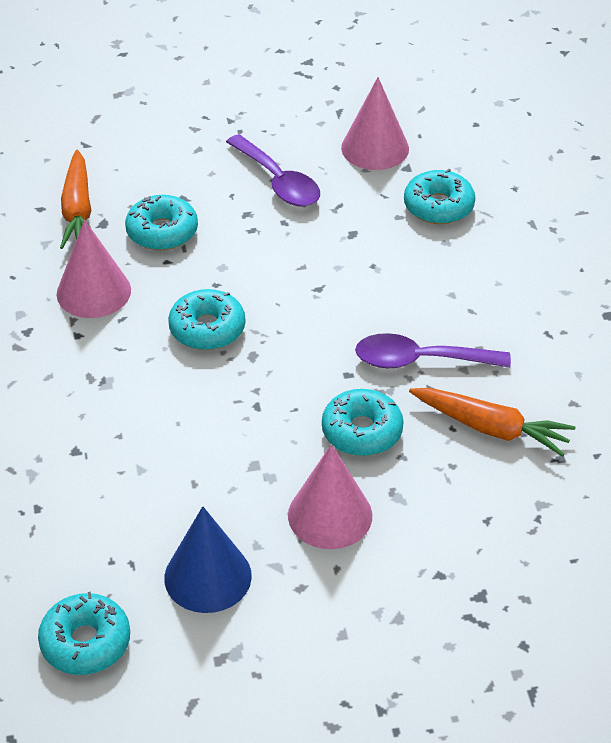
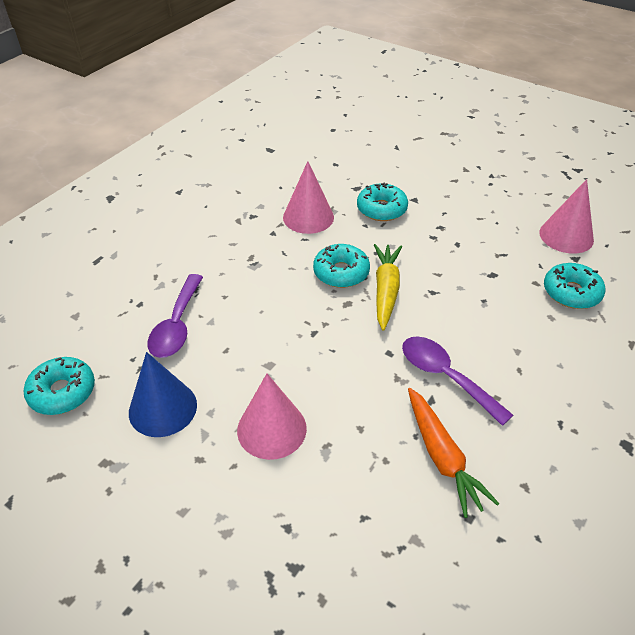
camera: 45 degrees right, 0 degrees up
(78, 210) = (352, 175): orange carrot -> none
(273, 317) = (385, 290): none -> yellow carrot
(278, 182) = (480, 221): purple spoon -> purple spoon (177, 325)
(362, 431) = (354, 393): turquoise donut -> none

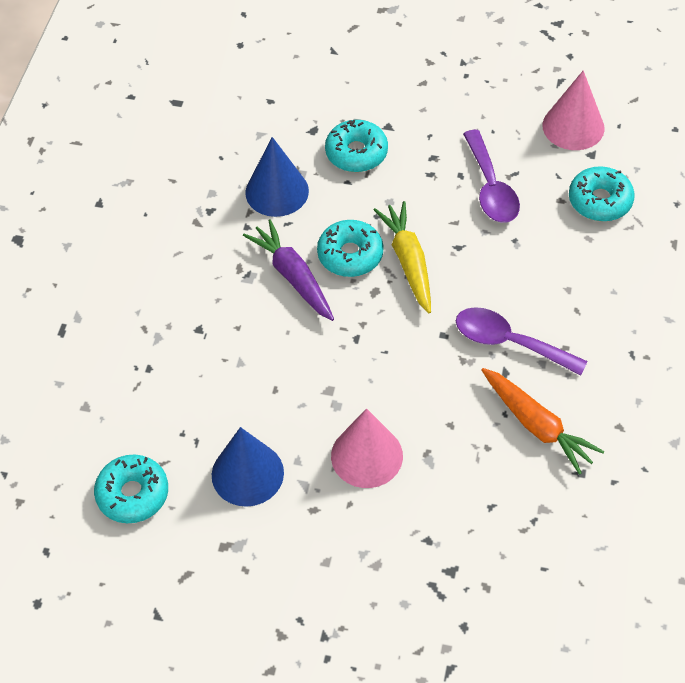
camera: 20 degrees left, 10 degrees up
(177, 325) = (206, 379): purple spoon -> purple spoon (491, 188)
(288, 274) = (293, 276): none -> purple carrot
(308, 217) = (277, 191): pink cone -> blue cone

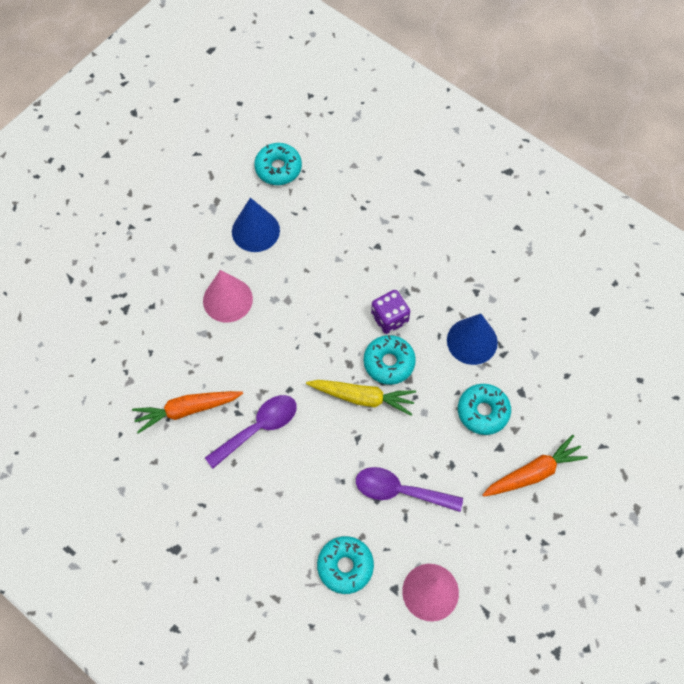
camera: 115 degrees right, 10 degrees up
(293, 276) = (389, 318): purple carrot -> purple dice
(397, 92) = (533, 472): none -> orange carrot

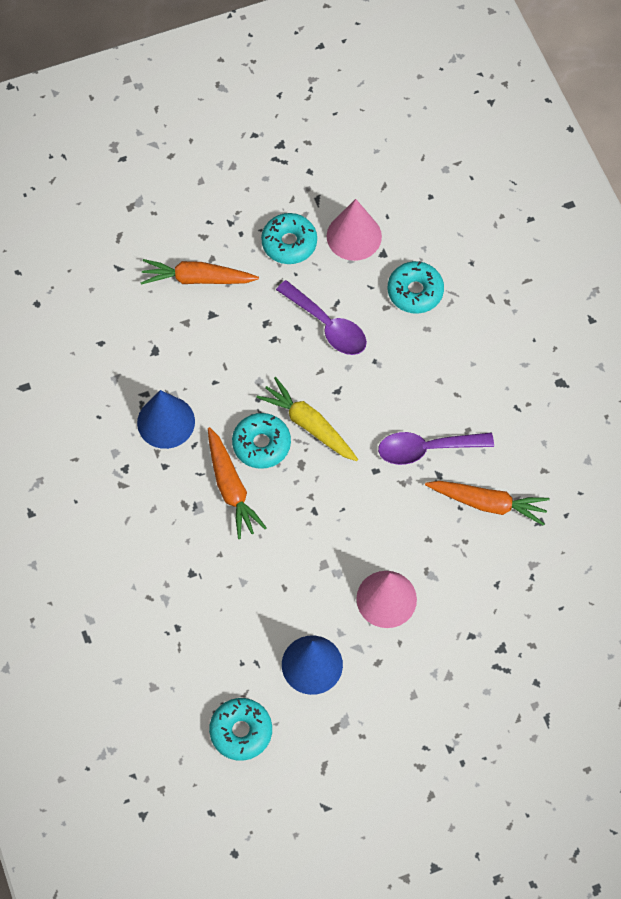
camera: 150 degrees left, 0 degrees up
(389, 318) = (231, 488): purple dice -> orange carrot
(483, 412) = (204, 352): turquoise donut -> turquoise donut (289, 243)

